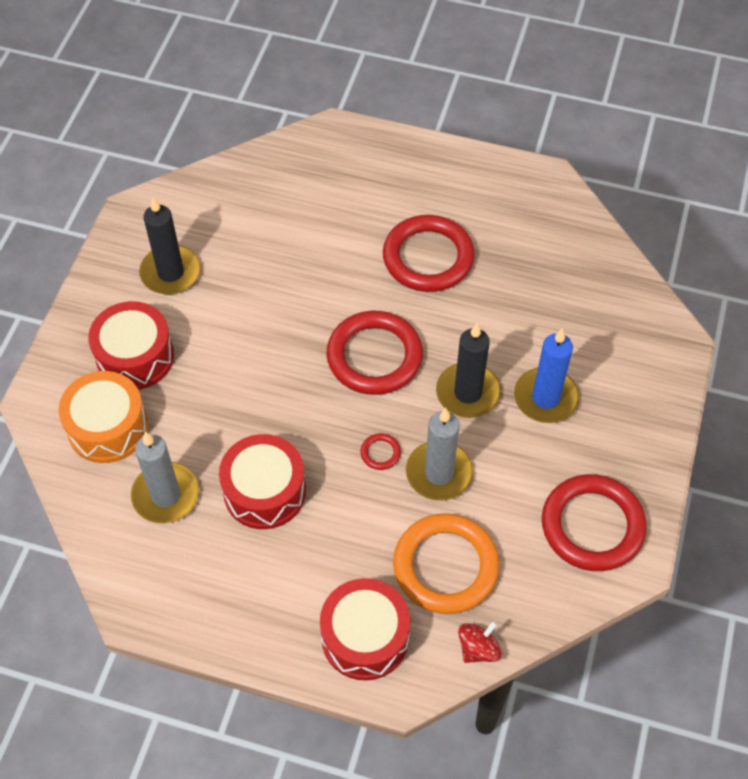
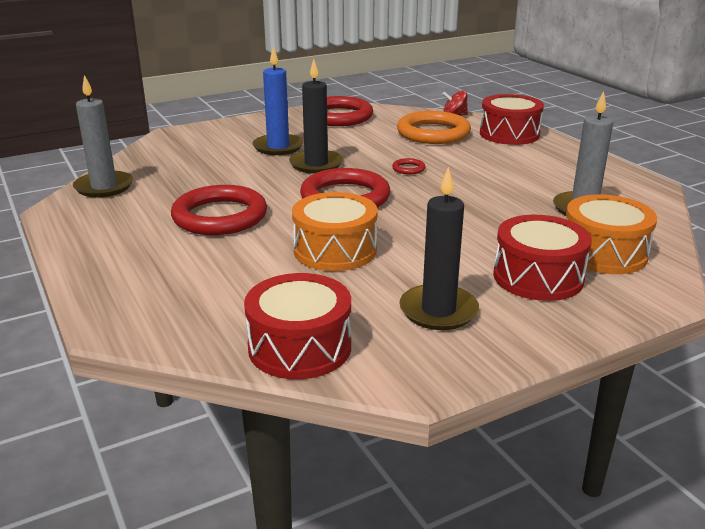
camera: 135 degrees left, 30 degrees down
(264, 491) = (506, 185): red drum -> red drum (300, 347)
(298, 282) = (335, 250): none -> orange drum
(439, 473) = (386, 152): grey candle -> grey candle (104, 187)

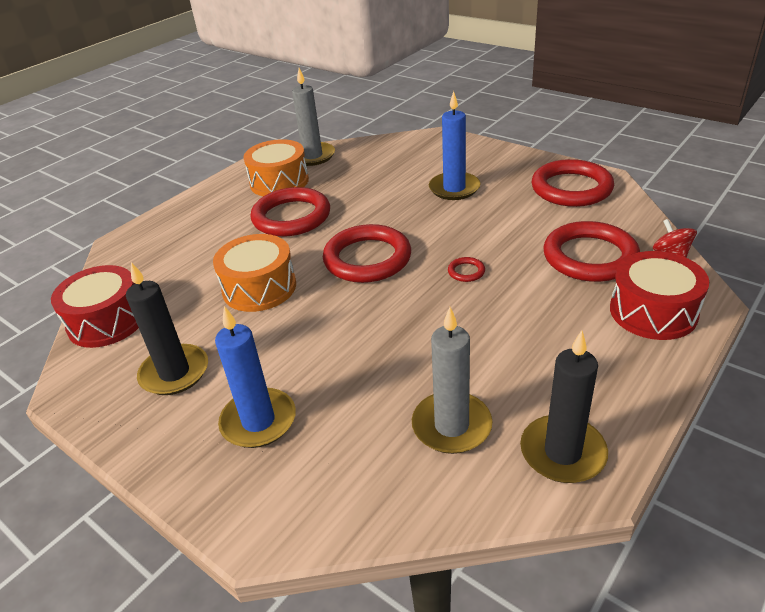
camera: 70 degrees right, 10 degrees up
(316, 164) = (431, 220): black candle -> black candle (562, 452)
(433, 133) = (589, 257): orange ring -> red ring
(538, 277) = (258, 421): red drum -> blue candle
(603, 253) = (337, 463): orange drum -> orange drum (279, 182)

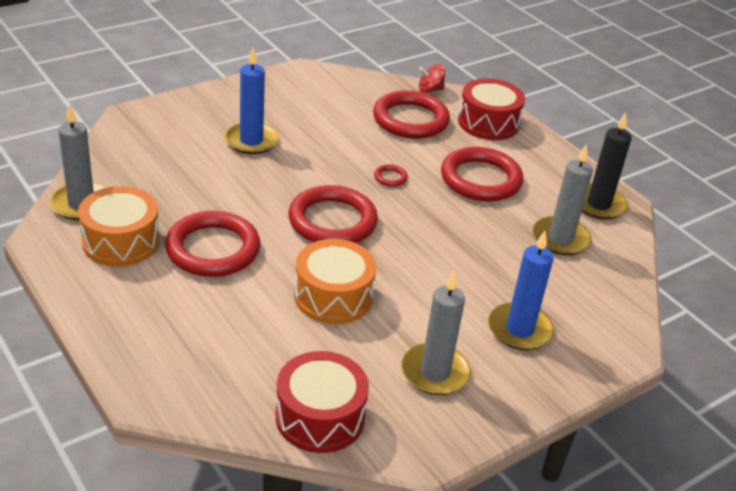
camera: 80 degrees left, 0 degrees up
(174, 373) = (435, 372): black candle -> grey candle
(571, 188) = (307, 89): red ring -> red ring (480, 179)

